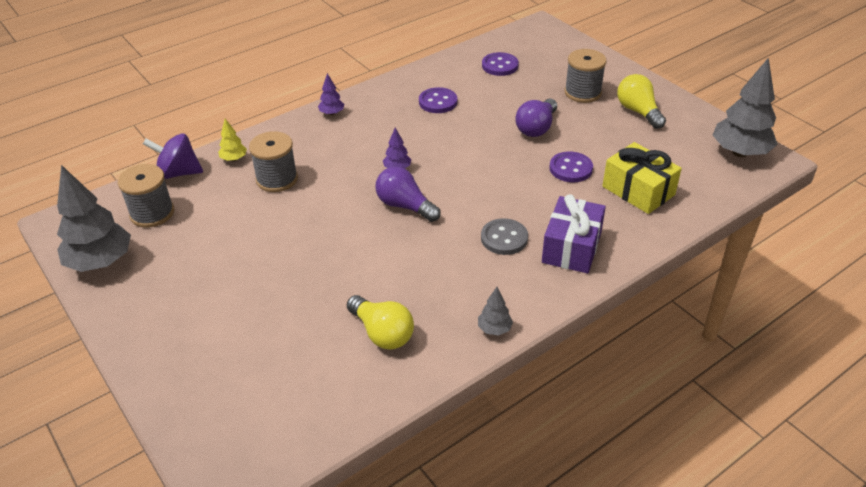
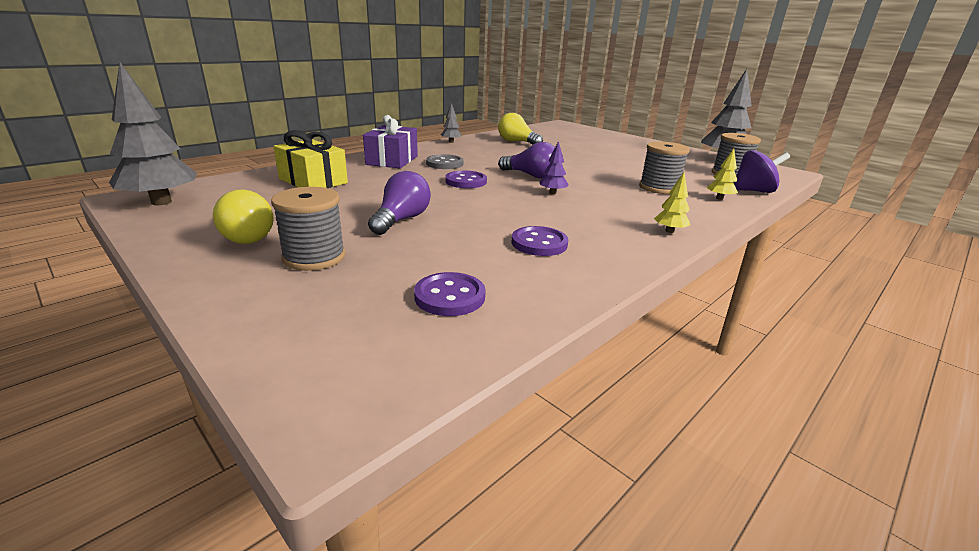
camera: 170 degrees right, 15 degrees down
(332, 113) = (669, 231): purple tree -> yellow tree
(570, 168) = (373, 192): purple button -> purple button (466, 181)

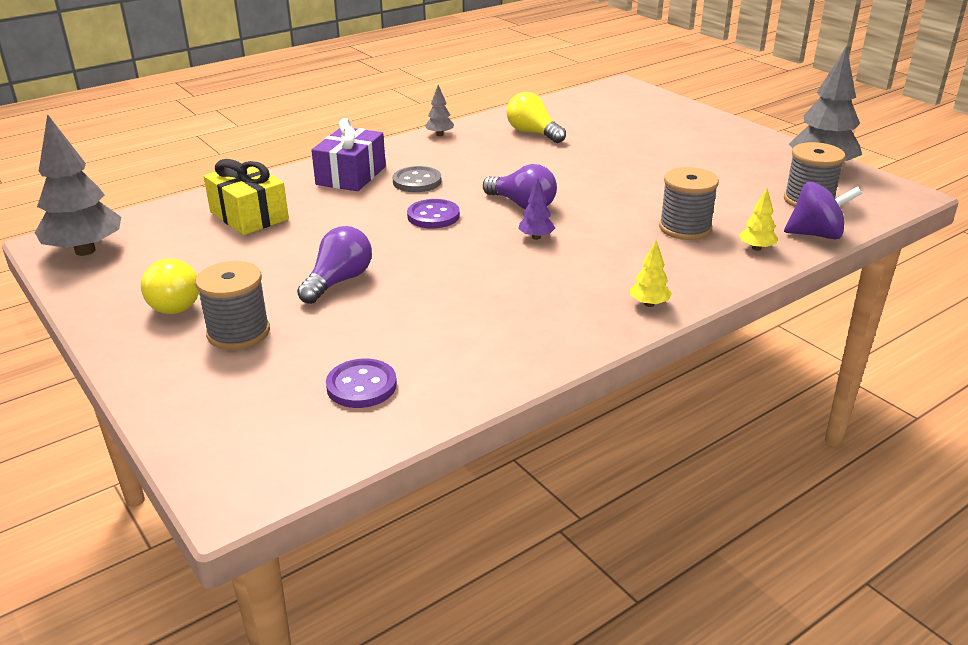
camera: 10 degrees right, 5 degrees up
(539, 243) = (482, 319): purple button -> none

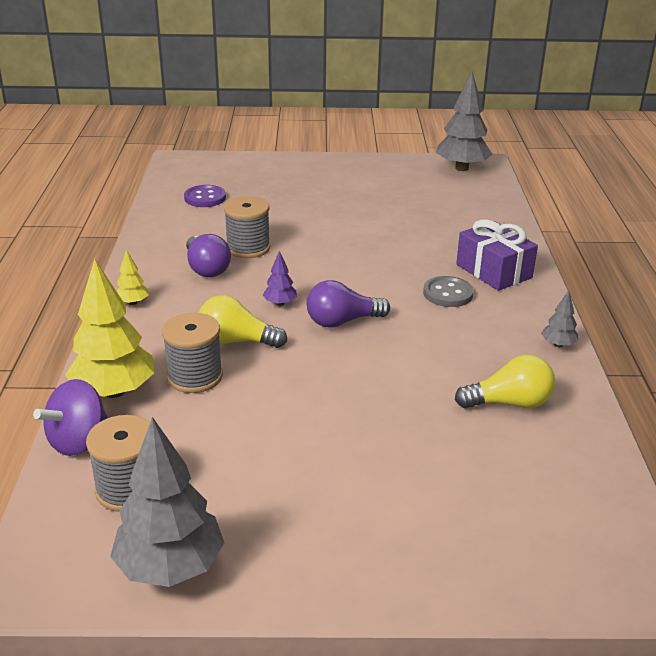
camera: 125 degrees right, 0 degrees up
(173, 302) = (361, 177): yellow light bulb -> yellow light bulb (236, 341)
(238, 332) = (302, 184): grey spool -> grey spool (248, 248)
(249, 216) = (457, 218): yellow gift -> none
(339, 281) = (320, 220): purple light bulb -> purple light bulb (206, 268)
(433, 216) = (371, 278): purple button -> none
(756, 248) = (114, 391): yellow tree -> yellow tree, size x2.16

